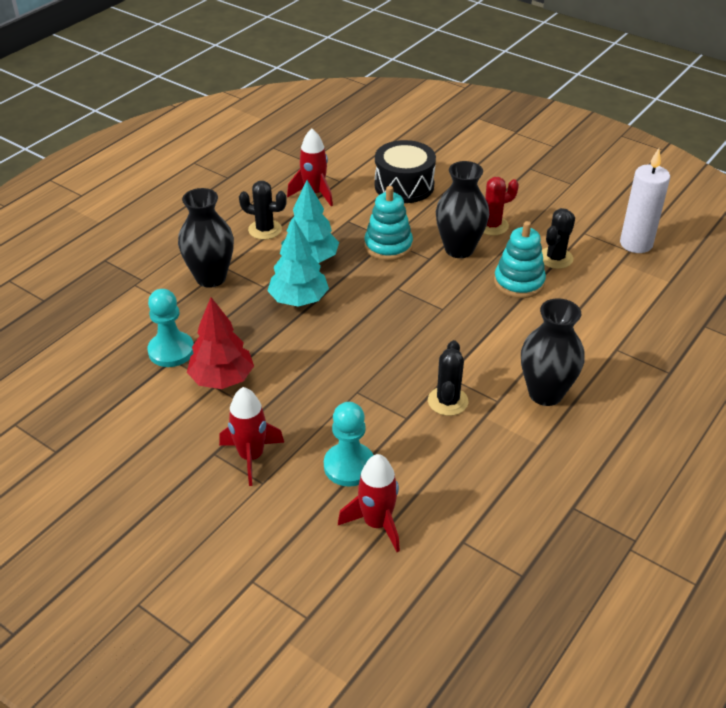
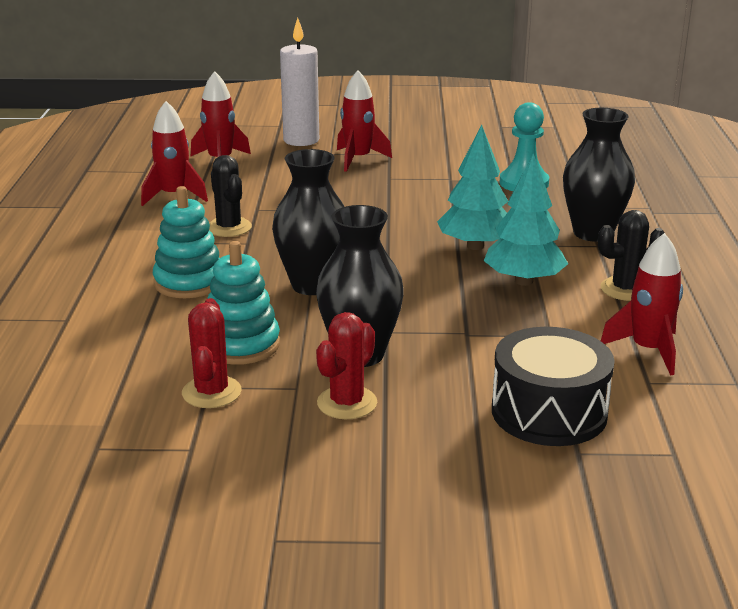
camera: 145 degrees right, 15 degrees down
(222, 379) = (450, 183): red tree -> none
(349, 466) = (274, 175): turquoise pawn -> none
(388, 246) = (455, 325): turquoise stacking toy -> turquoise stacking toy (189, 282)
(462, 474) = (174, 196): none -> red rocket
(545, 393) = (131, 260): black vase -> black vase (313, 285)
(555, 258) = (211, 392): black cactus -> red cactus
(636, 244) = (90, 462): white candle -> white candle (301, 140)

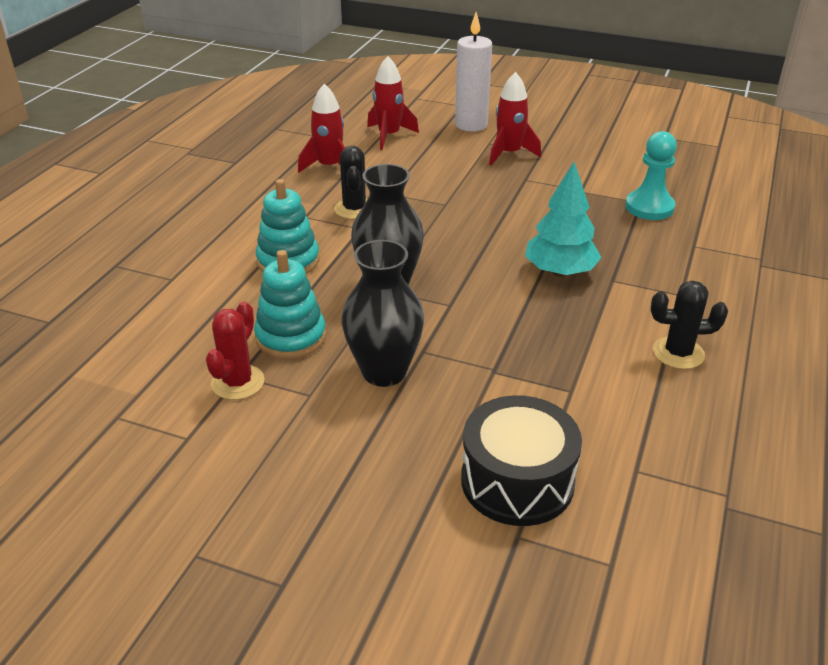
camera: 20 degrees right, 10 degrees up
(347, 403) = (342, 423): red cactus -> none
(523, 281) = (582, 321): turquoise tree -> none
(593, 233) = (684, 279): black vase -> none
(648, 350) = (658, 432): red rocket -> none

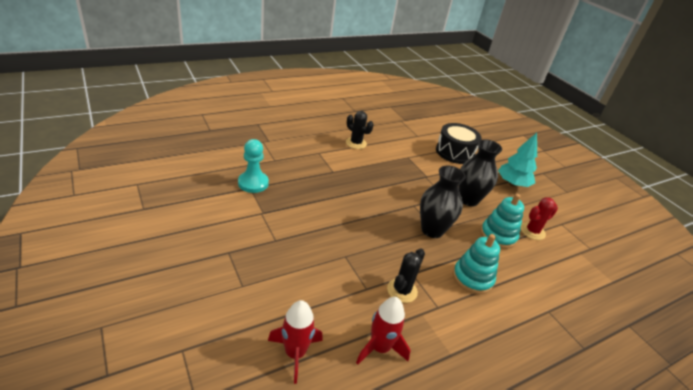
camera: 145 degrees left, 0 degrees up
(471, 125) = (220, 316): white candle -> none
(509, 154) = (249, 265): red rocket -> none
(560, 271) = (348, 187): turquoise tree -> turquoise tree (512, 184)

